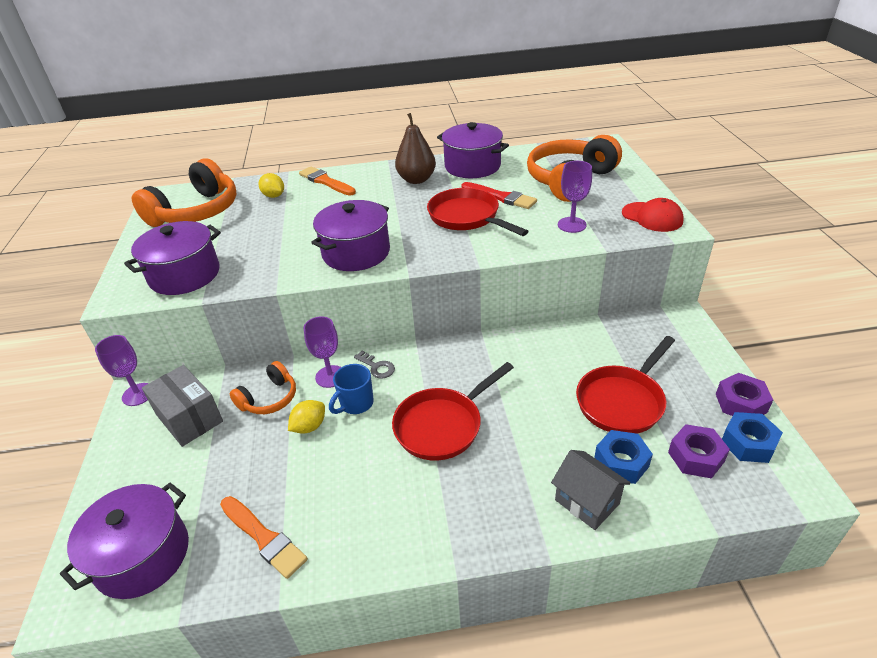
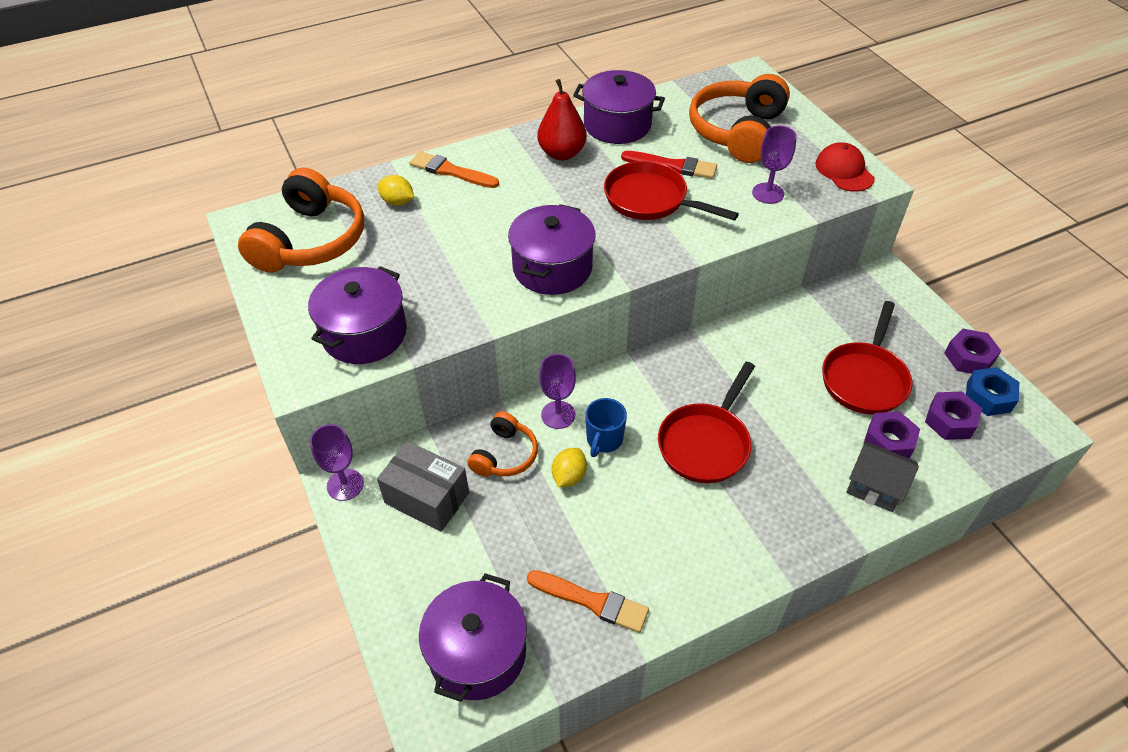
camera: 20 degrees left, 10 degrees up
(377, 367) = (603, 393): grey key -> none
(416, 179) = (562, 153): brown pear -> red pear
(621, 462) = (888, 442): blue nut -> purple nut
(652, 217) = (844, 171): red cap -> red cap turned 135 degrees counterclockwise

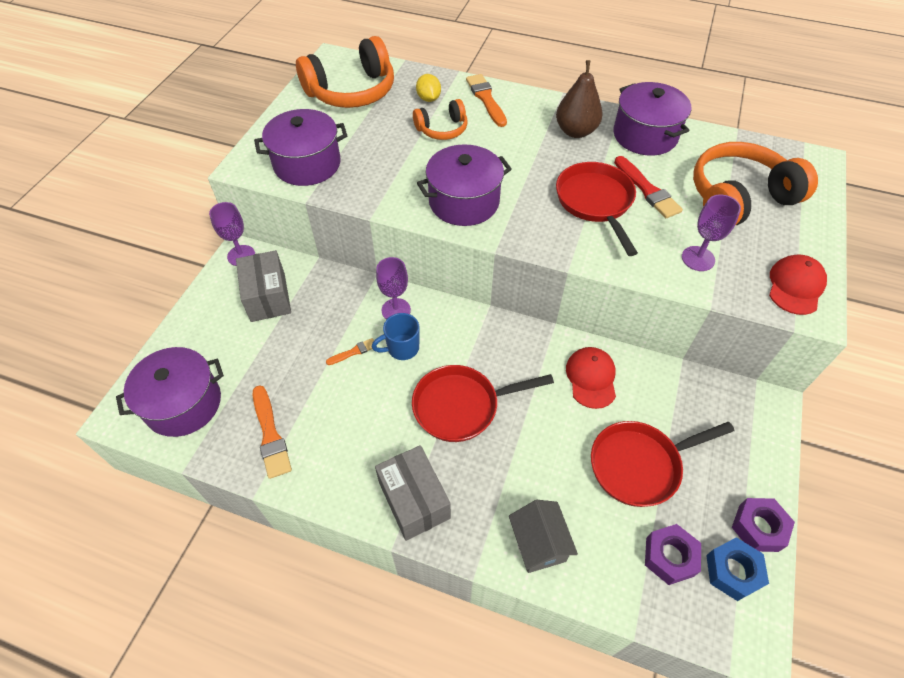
camera: 45 degrees right, 5 degrees up
(504, 455) = (336, 308): orange headphones -> orange headphones (442, 129)
(562, 153) = (575, 131): red pear -> brown pear
(569, 476) = (353, 352): yellow lemon -> orange brush
(763, 539) = (414, 500): none -> grey box
(764, 346) = (591, 378): none -> red cap
(888, 442) = (595, 524): purple nut -> none

